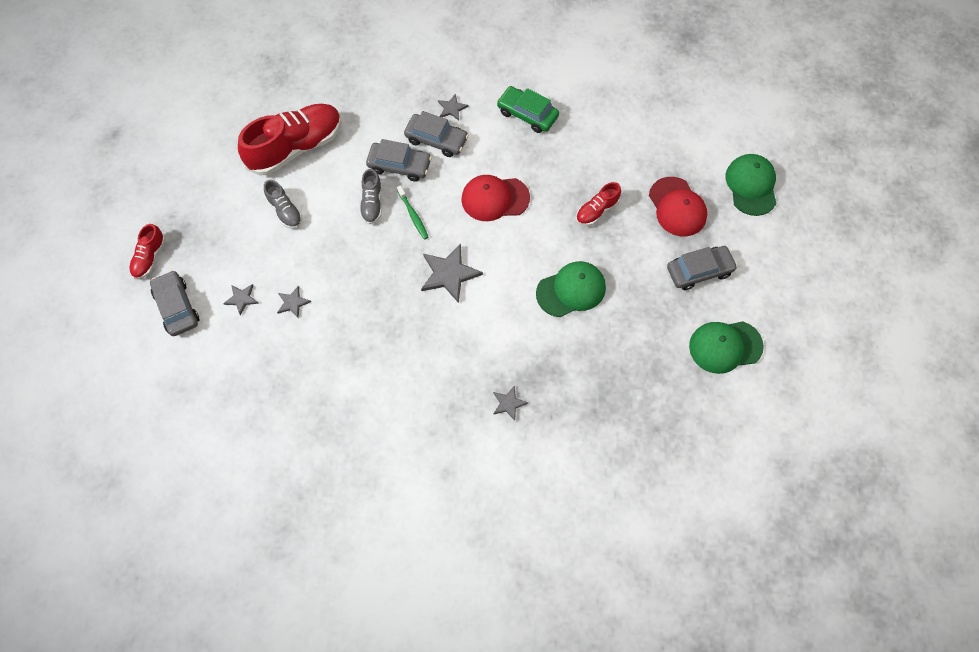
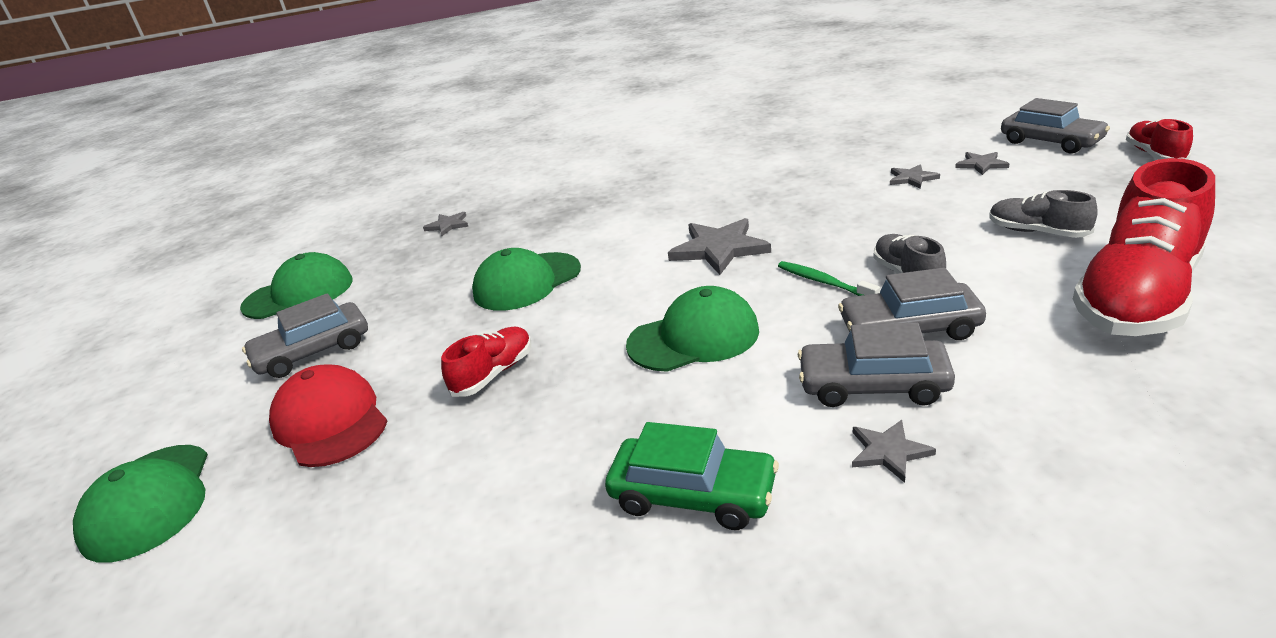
camera: 170 degrees right, 35 degrees down
(495, 199) = (693, 337): red cap -> green cap
(508, 403) = (587, 193): grey star -> grey star (448, 225)

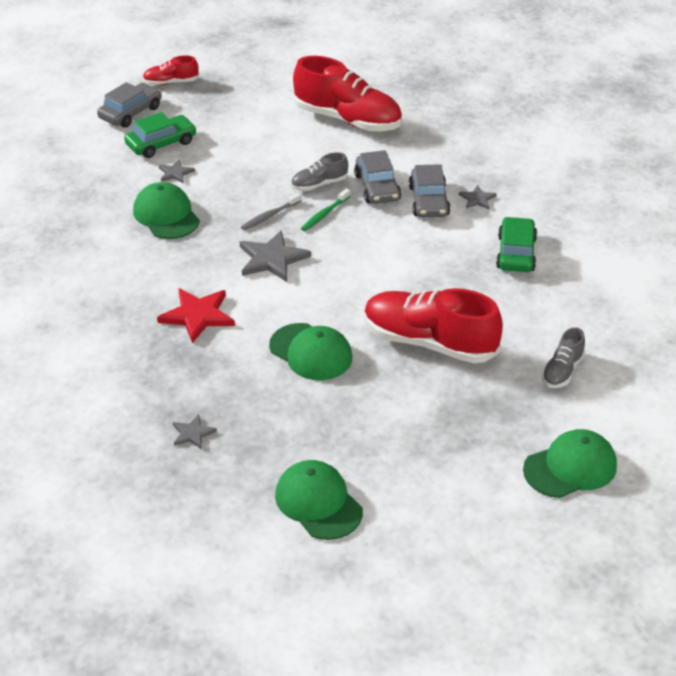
camera: 105 degrees left, 10 degrees up
(313, 351) = (409, 452): grey car -> none
(330, 421) = (486, 408): red cap -> none
(494, 374) = (429, 343): red shoe -> red shoe, size x2.06
(623, 214) = (198, 316): none -> red star
(693, 337) = (387, 262): green cap -> green cap (166, 215)
(818, 242) = (270, 216): none -> grey toothbrush
(981, 164) = (161, 143): grey star -> green car
(1037, 232) = (272, 136): grey shoe -> grey shoe (562, 371)

